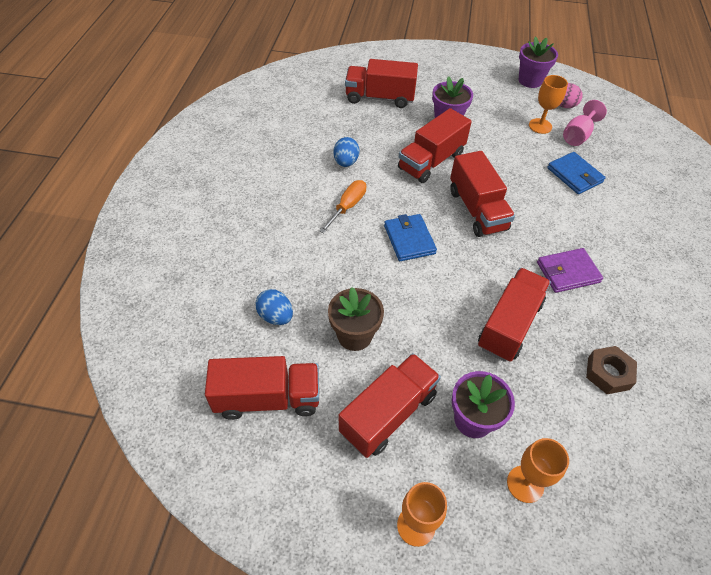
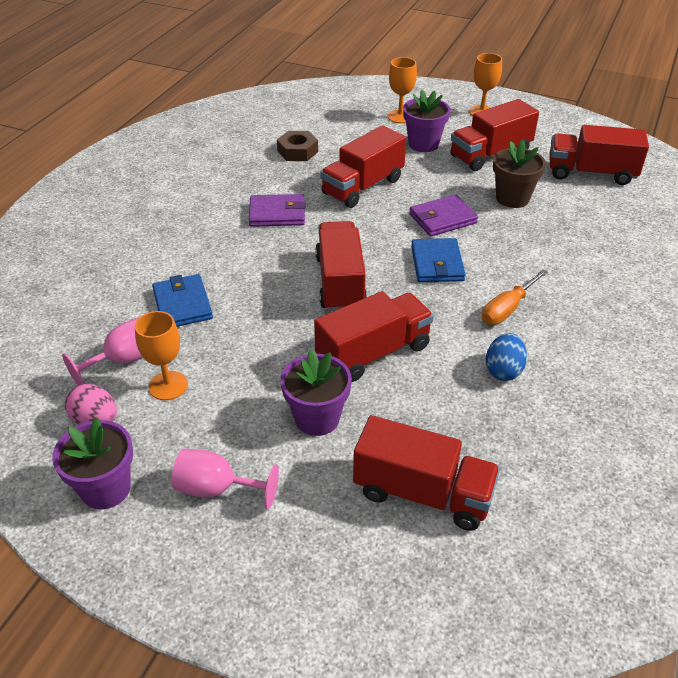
camera: 165 degrees left, 10 degrees down
(276, 316) = (590, 220): blue egg -> none
(417, 293) = (442, 218): none -> purple wallet
(479, 87) = (216, 489): none -> pink goblet

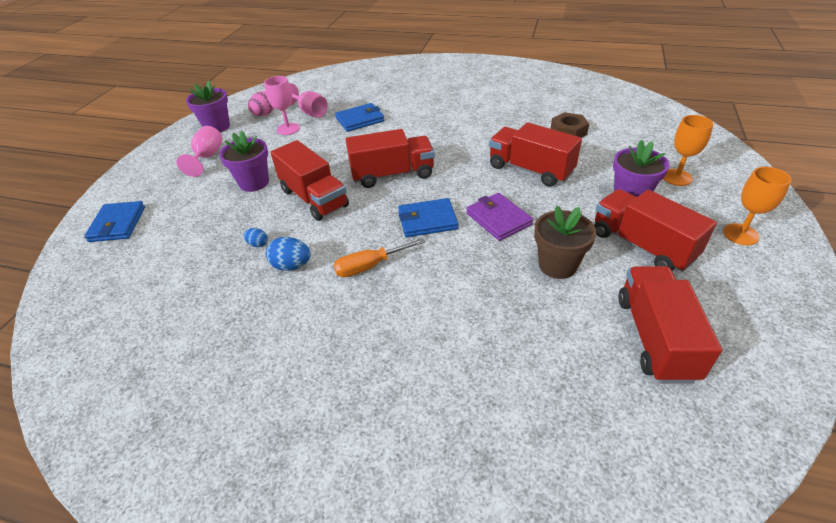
camera: 85 degrees right, 0 degrees up
(168, 385) = (288, 129): orange goblet -> pink goblet
(277, 214) = (472, 136): purple wallet -> none
(388, 589) = (117, 224): none -> blue wallet
(422, 493) = (181, 232): red truck -> none
(461, 403) = (258, 244): none -> blue egg
(507, 309) = (370, 266): orange screwdriver -> orange screwdriver turned 60 degrees counterclockwise

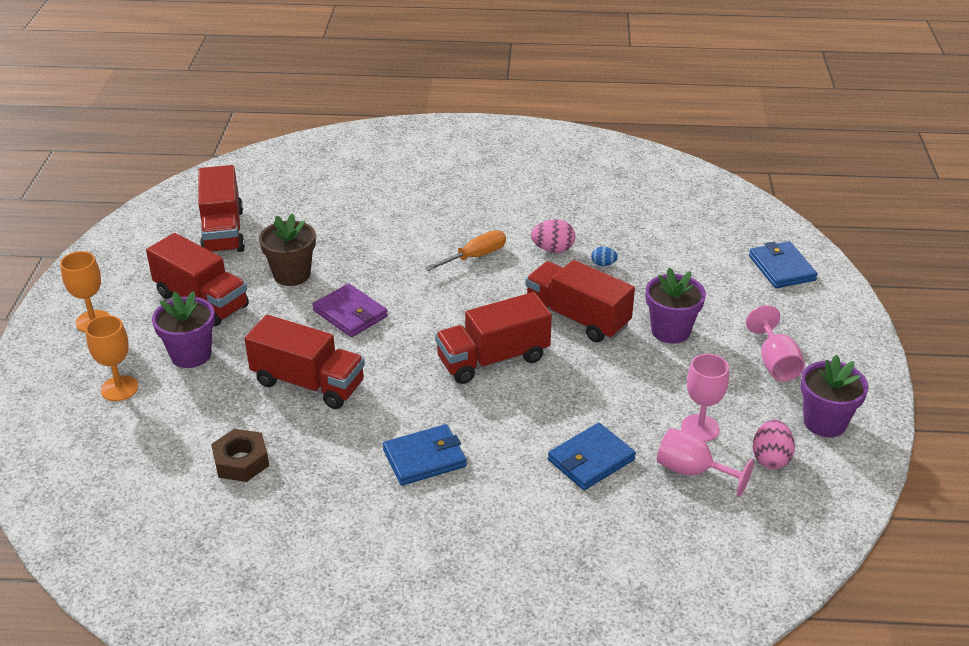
camera: 165 degrees right, 5 degrees down
(291, 266) = (553, 249): blue egg -> pink egg
(427, 220) = (430, 305): blue wallet -> blue wallet (424, 458)

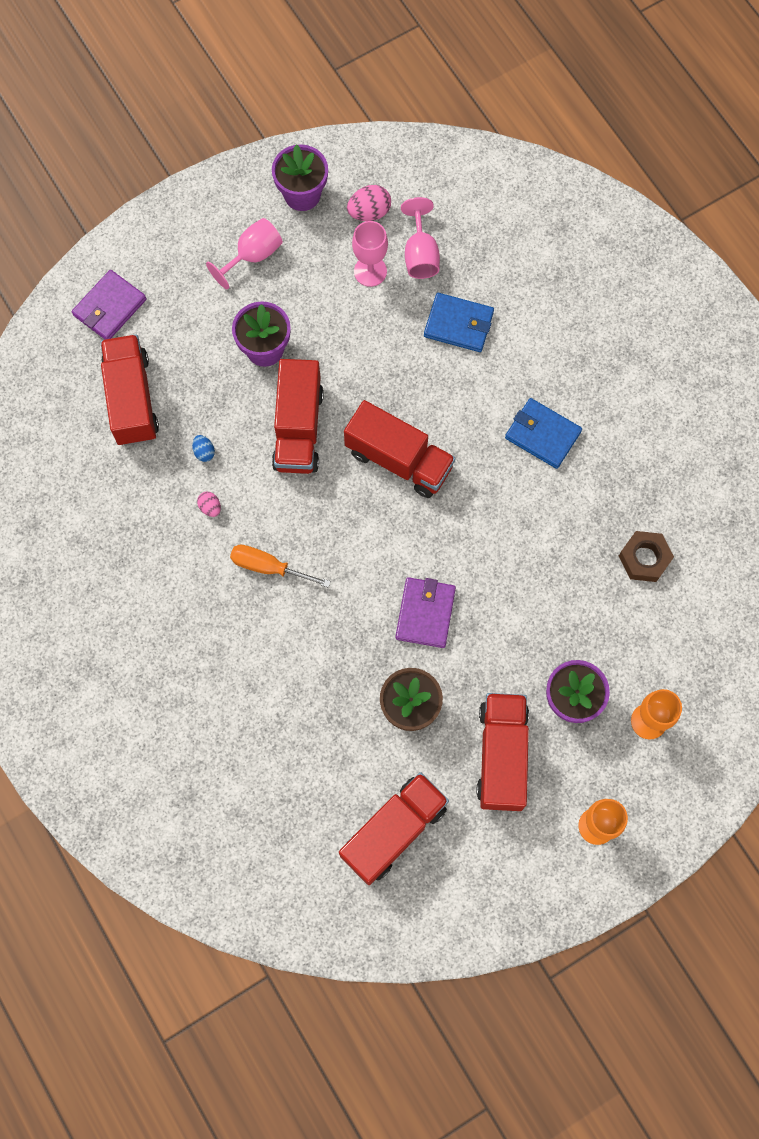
camera: 125 degrees left, 35 degrees up
(308, 383) = (531, 578): red truck -> red truck (131, 399)
(553, 249) = (210, 507): pink egg -> pink egg, size x0.58
(781, 268) = (110, 307): blue wallet -> purple wallet

